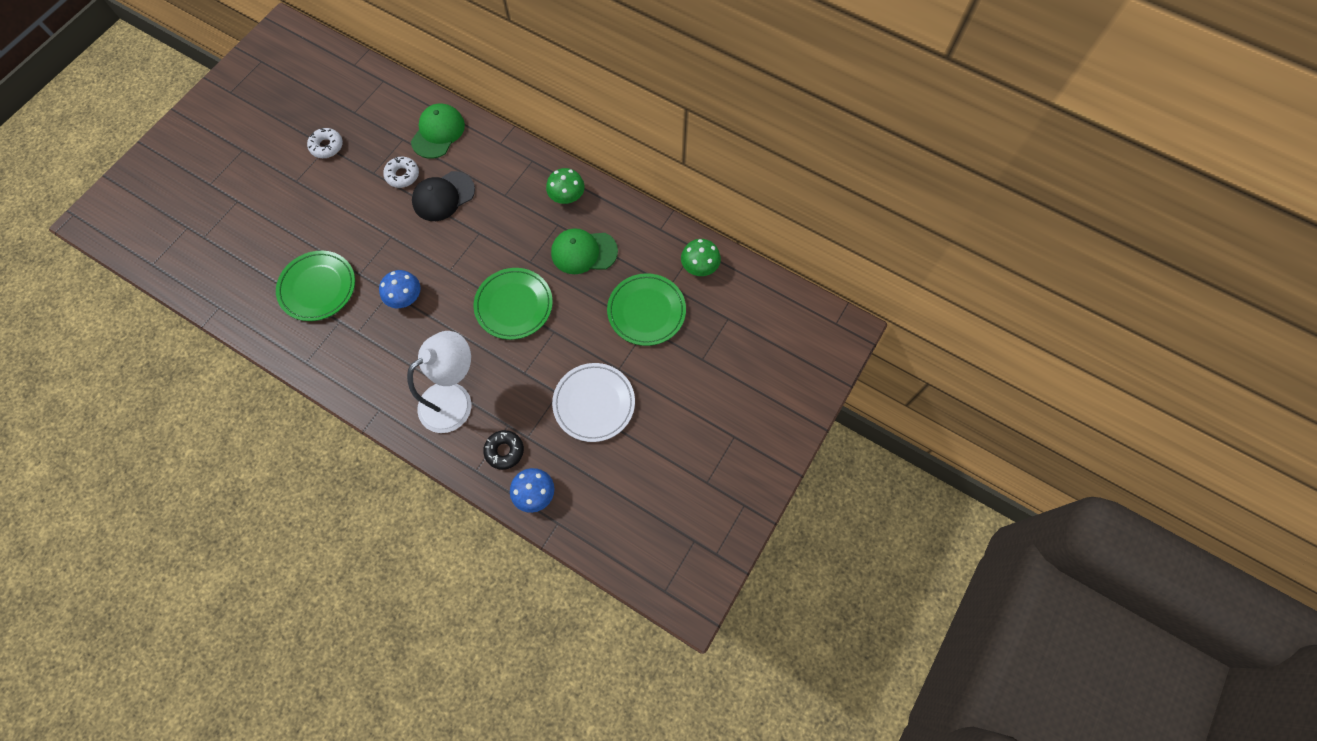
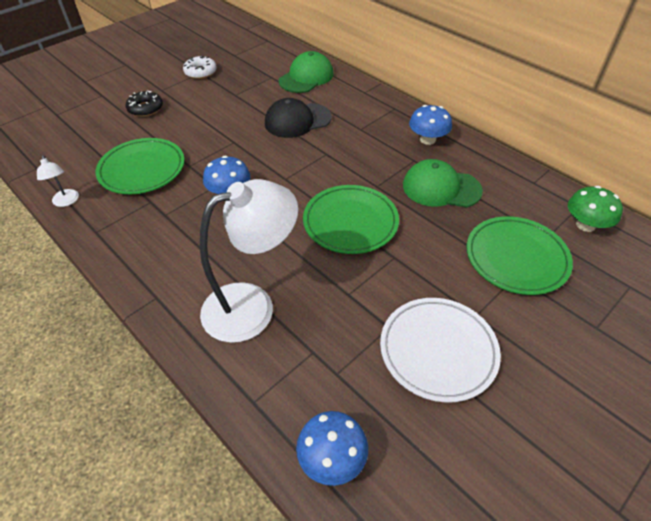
camera: 15 degrees right, 20 degrees down
(265, 338) = (66, 202): none -> white lamp
(402, 175) = (262, 100): white donut -> none
(504, 451) = (301, 385): black donut -> black donut (145, 108)
(567, 196) = (427, 139): green mushroom -> blue mushroom

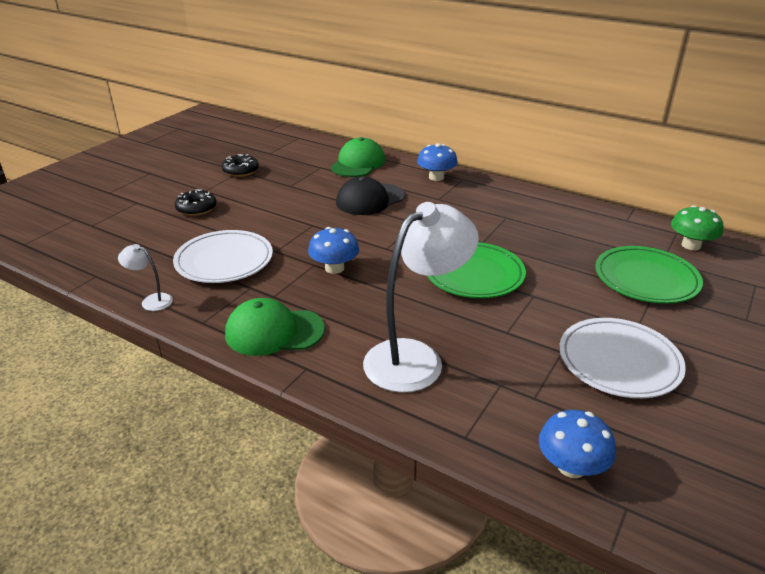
camera: 15 degrees left, 15 degrees down
(66, 202) = (151, 301): white lamp -> white lamp turned 150 degrees clockwise
(142, 169) = (224, 261): green plate -> white plate
(200, 72) = (241, 171): white donut -> black donut
(427, 139) = (509, 199): blue mushroom -> blue mushroom (436, 177)
(441, 188) = (545, 235): green cap -> green cap (274, 332)

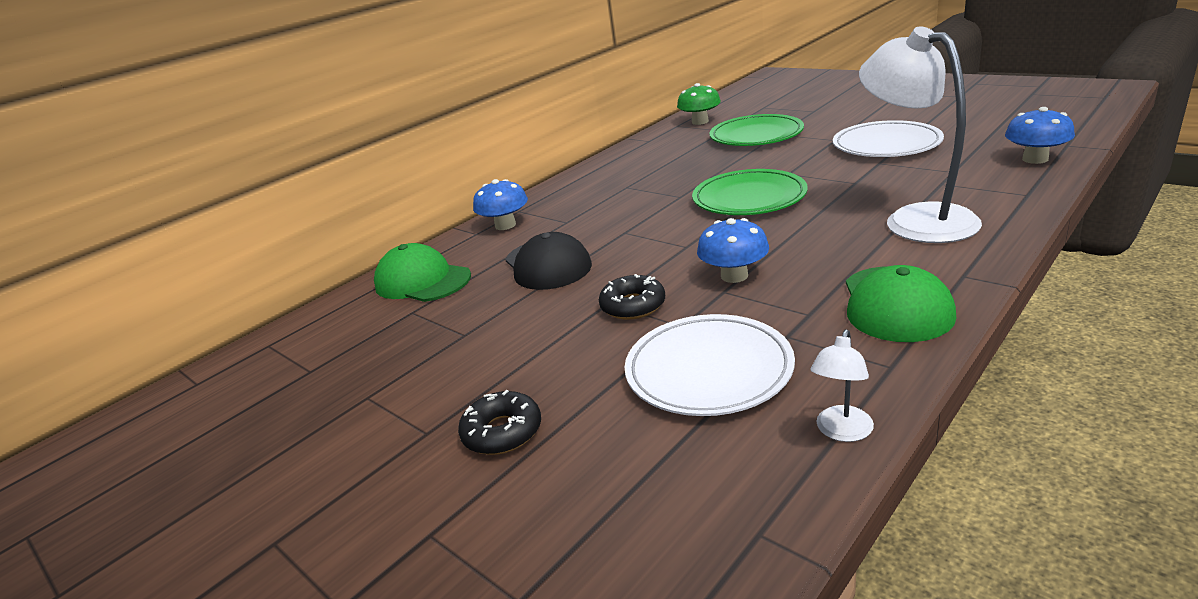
camera: 75 degrees left, 5 degrees down
(241, 171) = (365, 397): black donut -> black donut (633, 305)

